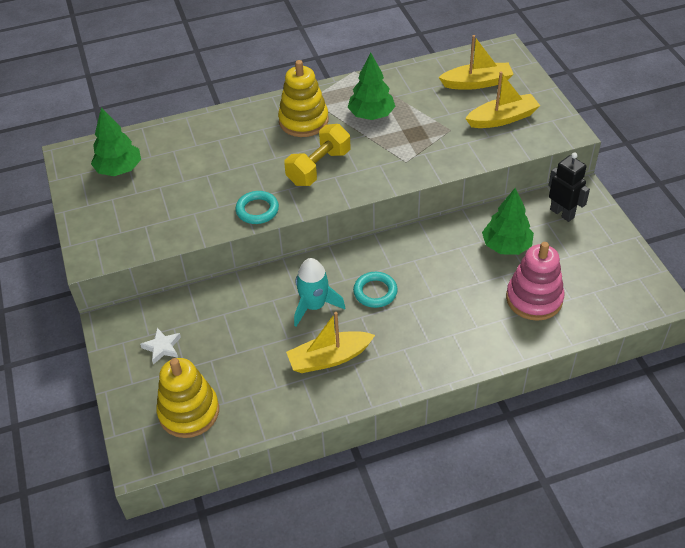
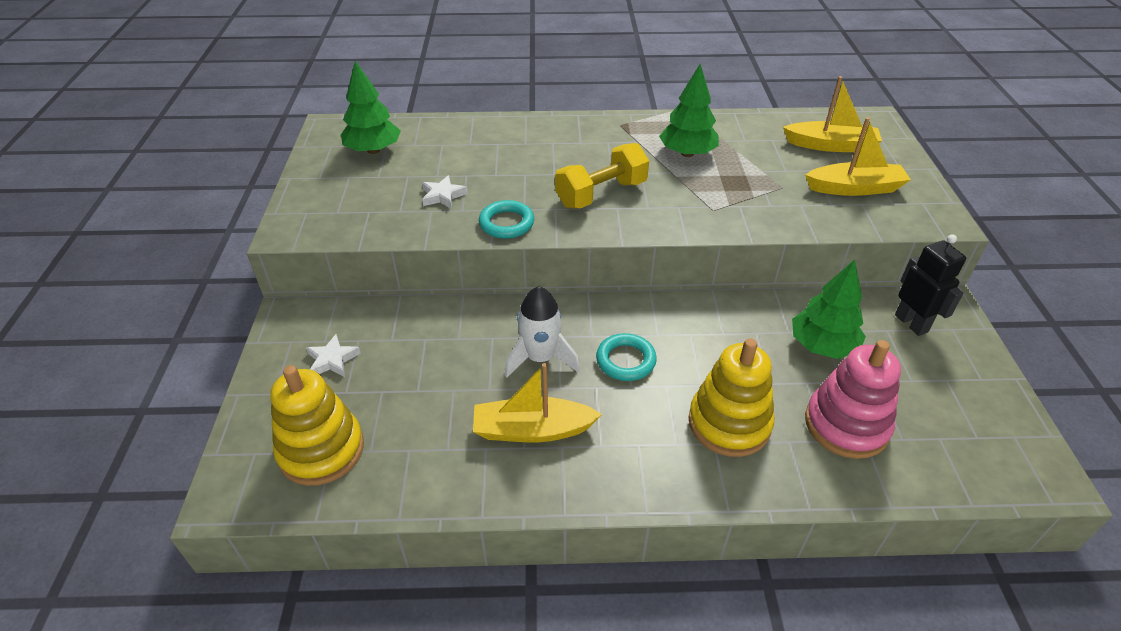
camera: 15 degrees right, 5 degrees down
(197, 198) = (443, 196): none -> white star
(303, 121) = (603, 144): yellow stacking toy -> yellow stacking toy (729, 423)
(314, 306) = (540, 358): turquoise rocket -> white rocket

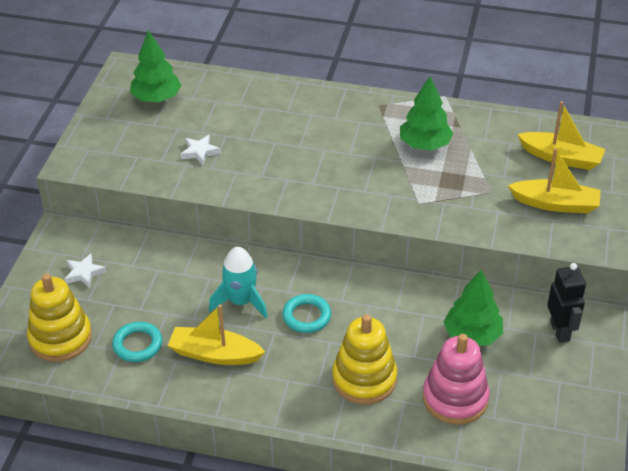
camera: 15 degrees right, 0 degrees up
(506, 223) = (242, 186): turquoise ring -> turquoise ring (137, 345)
(540, 358) = (241, 302): white rocket -> turquoise rocket
(601, 194) = (331, 172): yellow dumbbell -> none

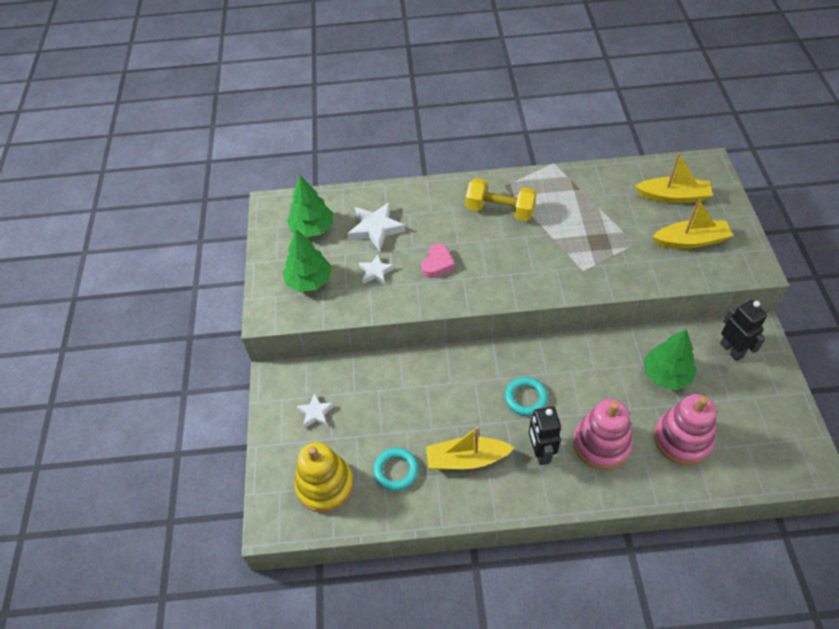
camera: 15 degrees left, 10 degrees up
(221, 113) = (376, 229): none -> white star
(241, 302) = (464, 400): turquoise rocket -> none
(267, 160) = (437, 264): none -> pink heart
(295, 369) = (540, 452): none -> black robot
(361, 127) = (500, 210): none -> yellow dumbbell
(364, 379) = (601, 444): yellow stacking toy -> pink stacking toy
(424, 144) = (560, 213): green tree -> green tree (309, 281)

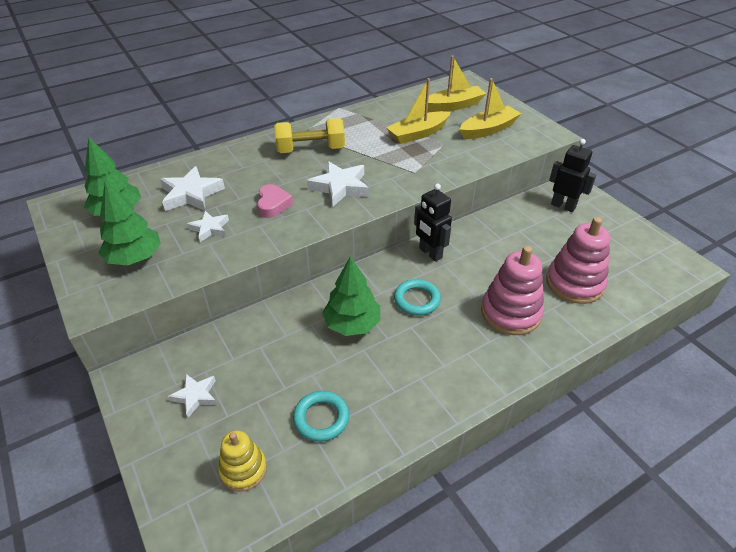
camera: 30 degrees left, 10 degrees down
(325, 485) = (243, 469): yellow stacking toy -> yellow stacking toy, size x0.62
(466, 459) = (391, 376): yellow boat -> yellow boat (418, 134)
(504, 264) = (340, 187): none -> white star
(540, 452) = (460, 341): black robot -> black robot (430, 253)
(666, 375) = (526, 240): green tree -> green tree (352, 324)

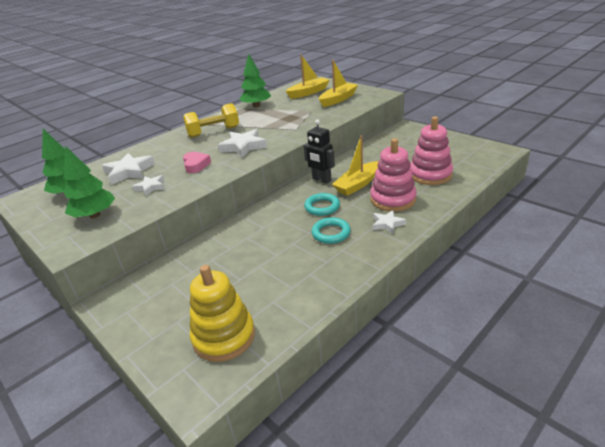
camera: 10 degrees left, 10 degrees down
(195, 396) = (168, 301): white star -> white star (387, 224)
(243, 469) = (224, 336): yellow stacking toy -> yellow stacking toy, size x1.62
(321, 418) = (275, 290): turquoise ring -> turquoise ring (331, 233)
(352, 324) = (279, 231): green tree -> green tree (256, 106)
(418, 134) = (289, 110): yellow boat -> yellow boat (357, 184)
(563, 206) = (404, 137): black robot -> none

